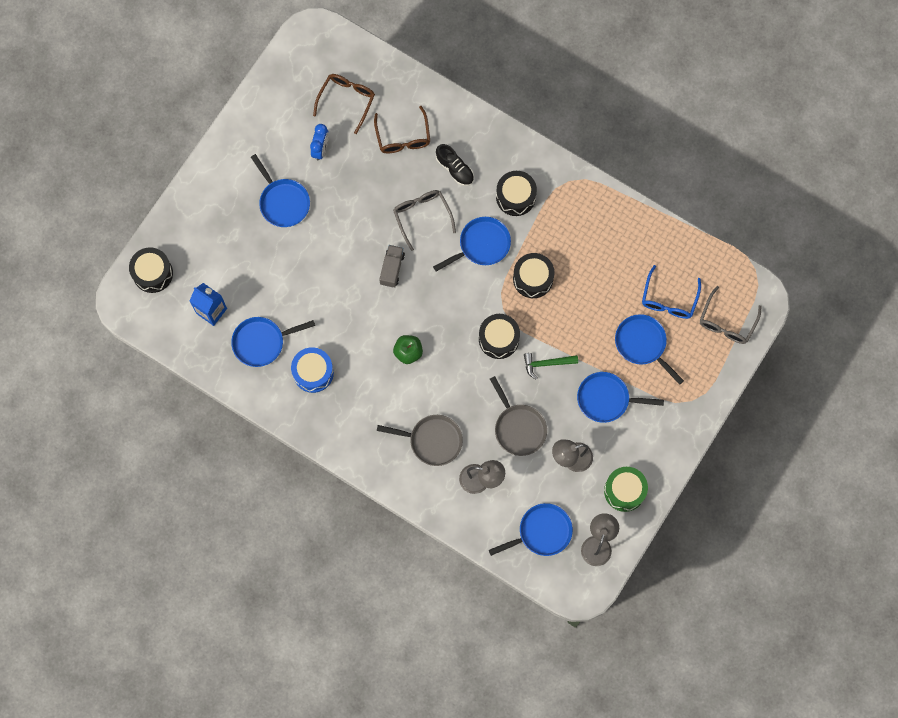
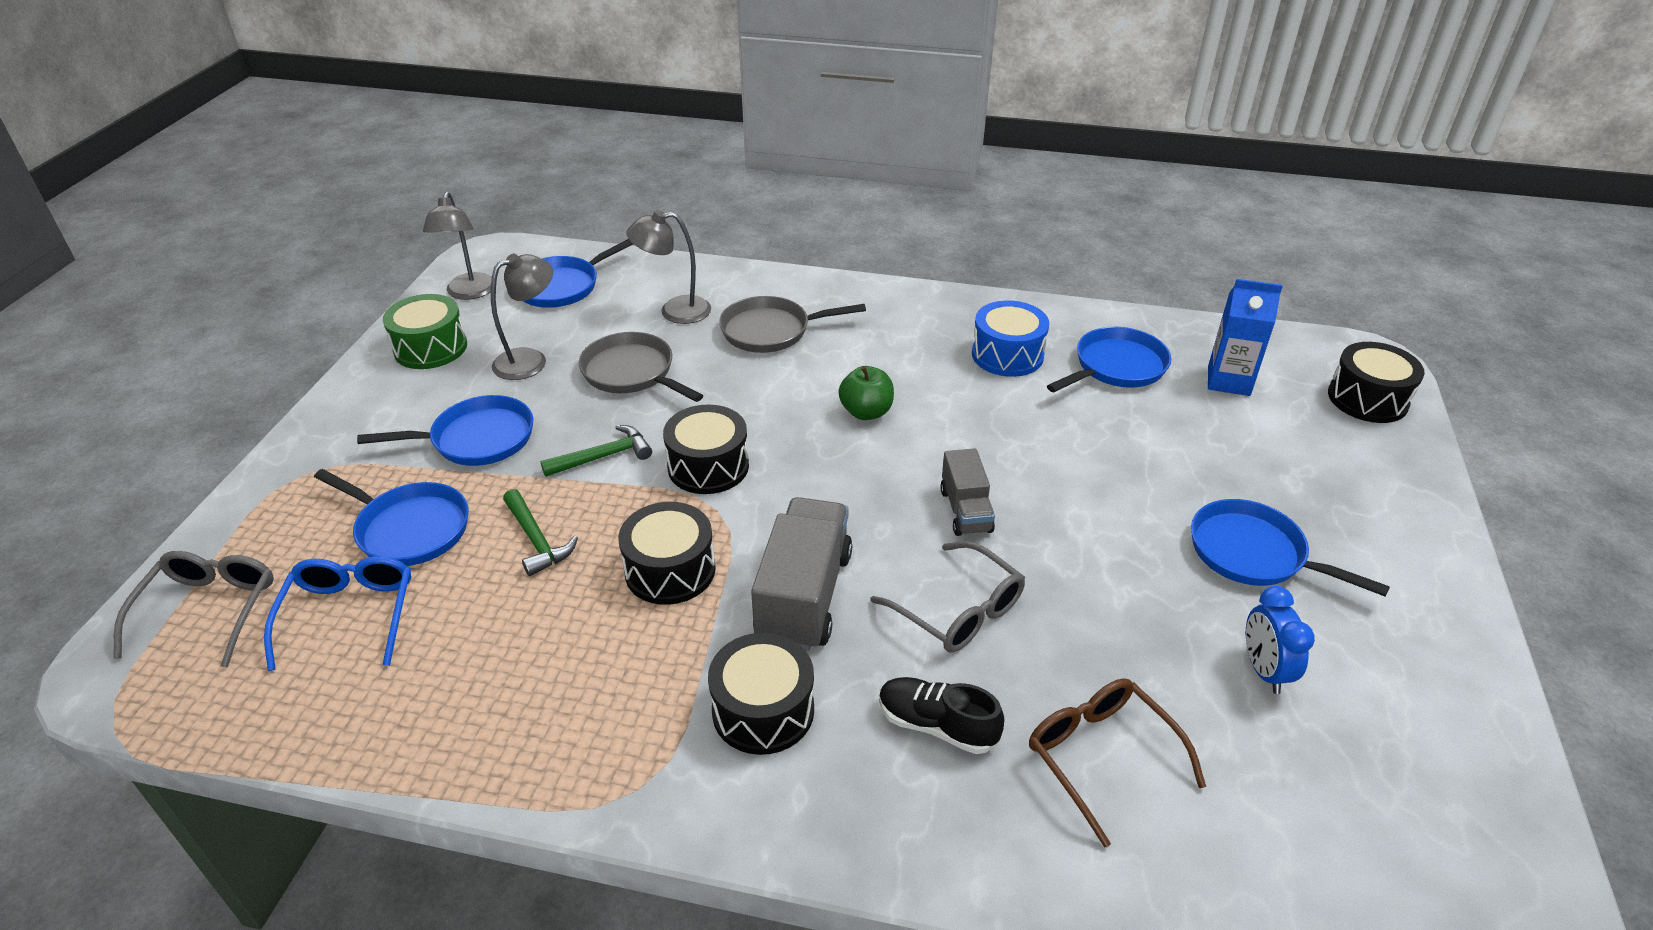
camera: 160 degrees right, 35 degrees down
(347, 100) = (1295, 798): brown glasses -> none
(481, 245) = (804, 596): blue pan -> grey truck
(587, 317) = (537, 540): none -> green hammer

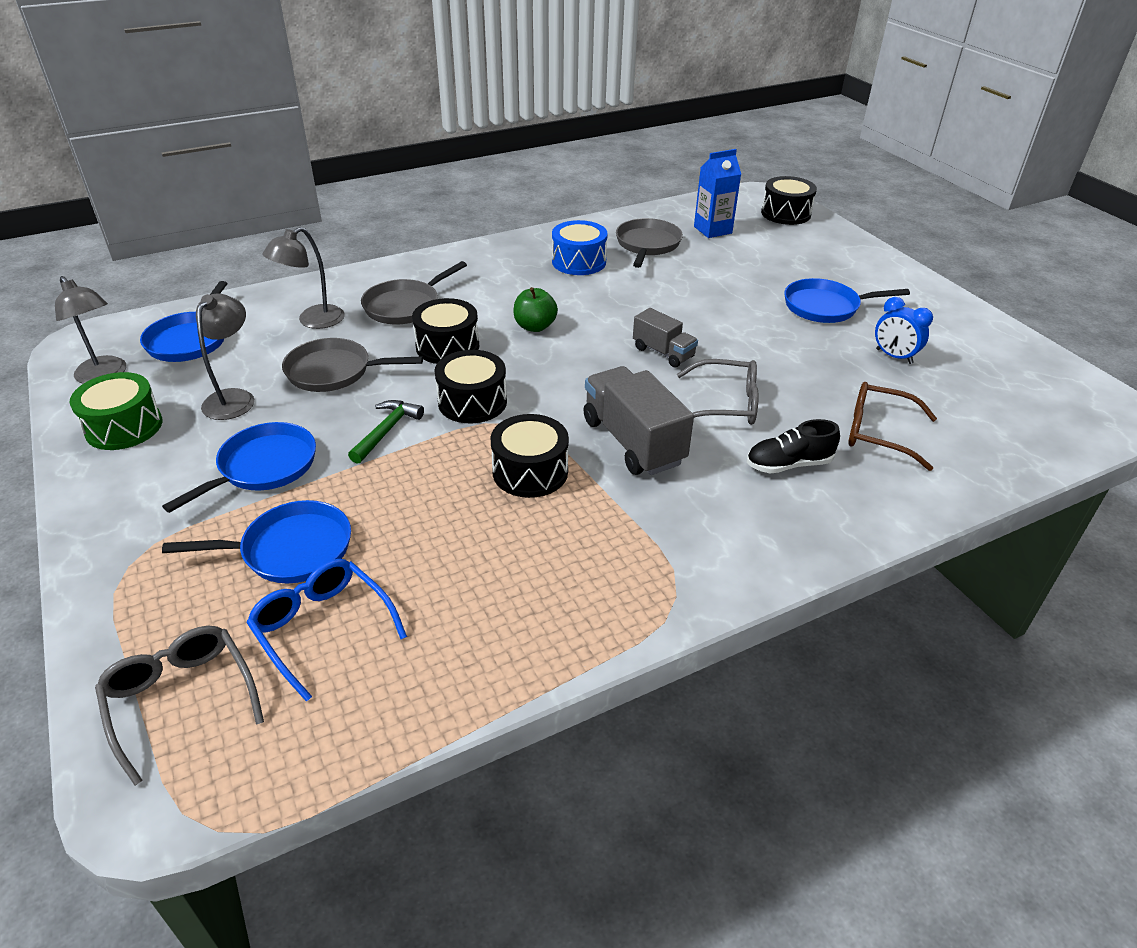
camera: 40 degrees left, 0 degrees up
(537, 540) = (409, 504): green hammer -> none
(763, 710) = (691, 512): black drum -> black drum (447, 346)
(1116, 367) = (647, 245): blue pan -> grey pan

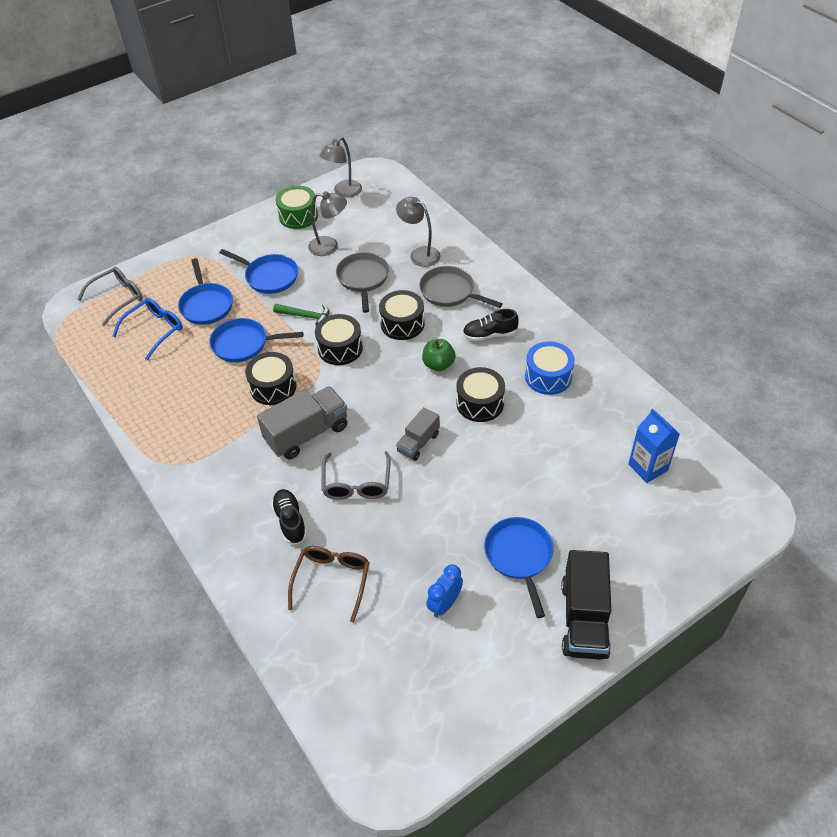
camera: 85 degrees right, 10 degrees up
(189, 340) = (386, 210): blue pan -> blue pan (244, 344)
(497, 288) = (489, 334): none -> black shoe
(647, 245) = (596, 420): grey pan -> none
(785, 213) = (714, 530): black drum -> black drum (480, 403)
(892, 283) = (584, 619): none -> black truck

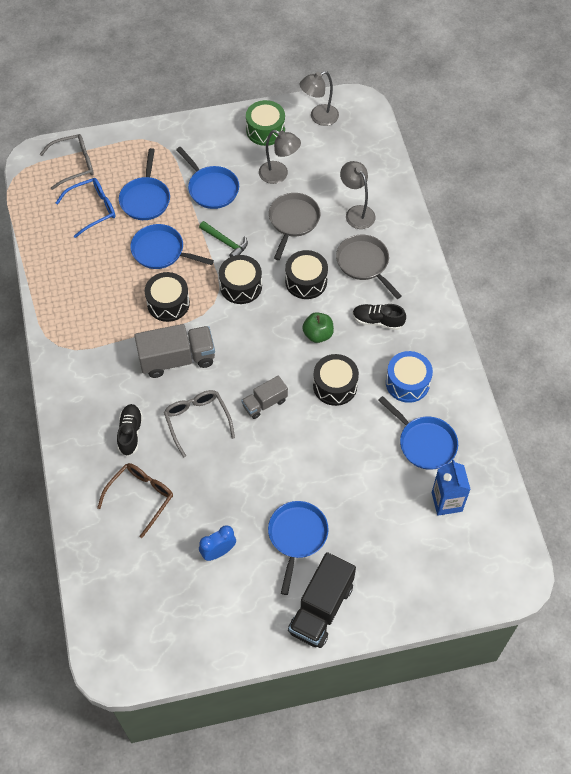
camera: 20 degrees right, 10 degrees up
(356, 484) = (197, 421): grey glasses -> grey glasses turned 135 degrees clockwise
(595, 423) = (424, 443): none -> blue pan

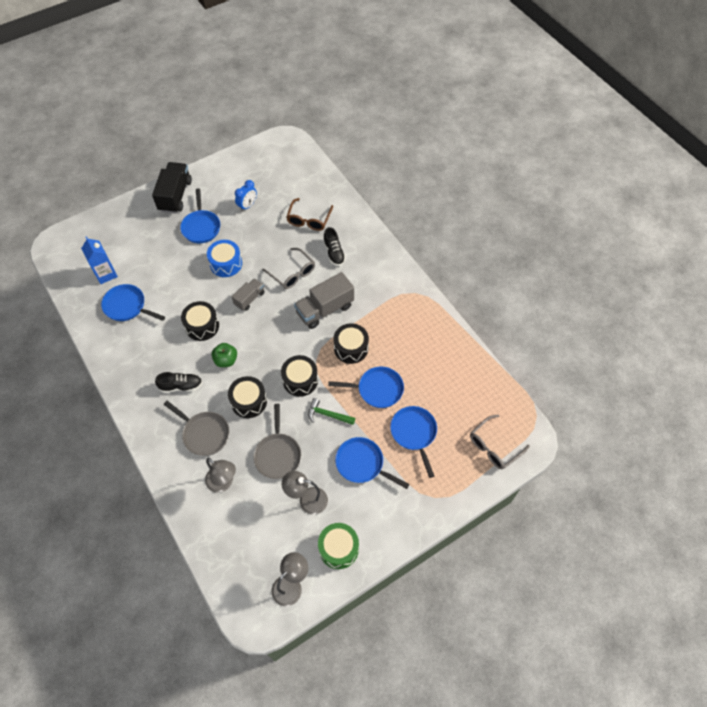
camera: 160 degrees right, 0 degrees up
(92, 209) = (452, 408): blue glasses -> none
(407, 383) = (147, 345): blue drum -> blue drum (226, 264)

